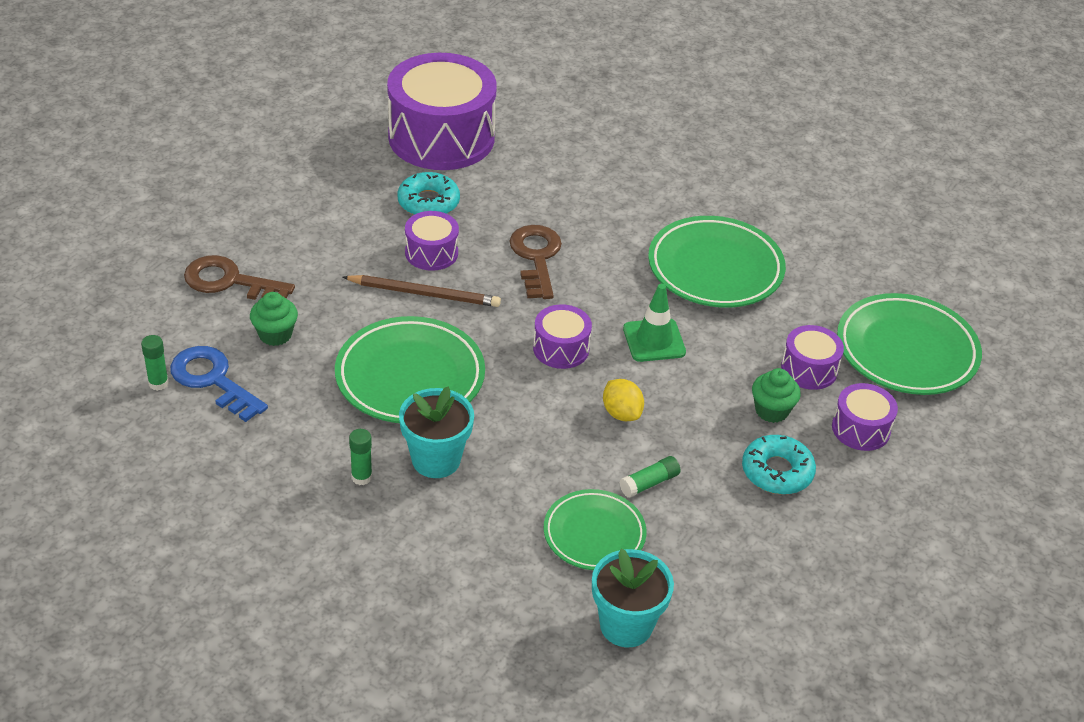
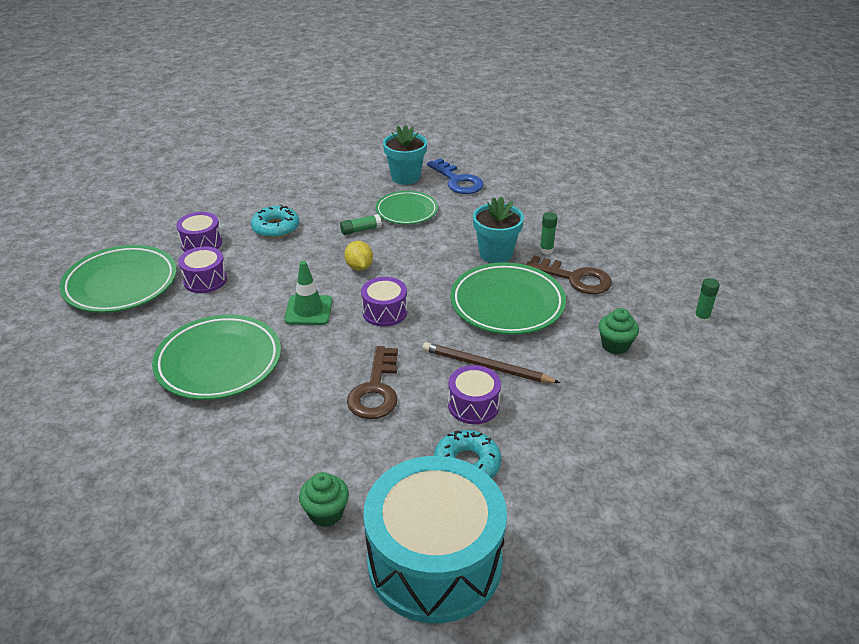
camera: 165 degrees left, 5 degrees down
(212, 380) = (659, 316): blue key -> blue key (458, 181)
(229, 281) = (664, 396): brown key -> brown key (575, 278)
(441, 137) = (434, 561): purple drum -> turquoise drum
(771, 411) = (253, 258): green cupcake -> green cupcake (326, 513)

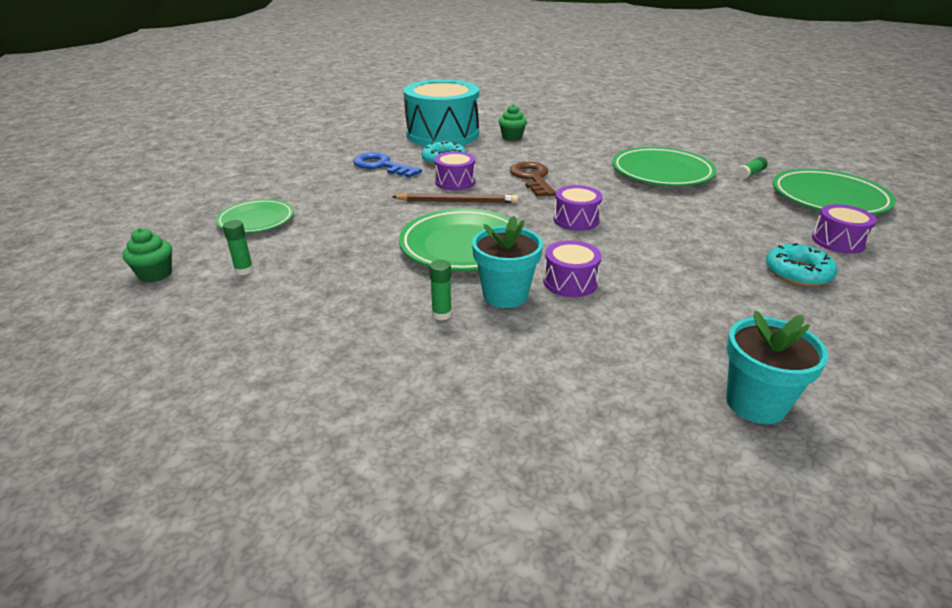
camera: 160 degrees right, 5 degrees down
(205, 280) = (769, 214): purple drum -> purple drum (570, 282)
(308, 310) = (643, 210): green traffic cone -> none
(359, 267) = (646, 251): yellow lemon -> none
(361, 230) = (699, 291): green glue stick -> green glue stick (750, 174)
(406, 211) = (675, 332): green plate -> green plate (256, 220)
(458, 181) = (659, 419): blue key -> blue key (381, 166)
(575, 278) = (394, 285): brown key -> none
(615, 345) = (344, 233): green cupcake -> green cupcake (155, 274)

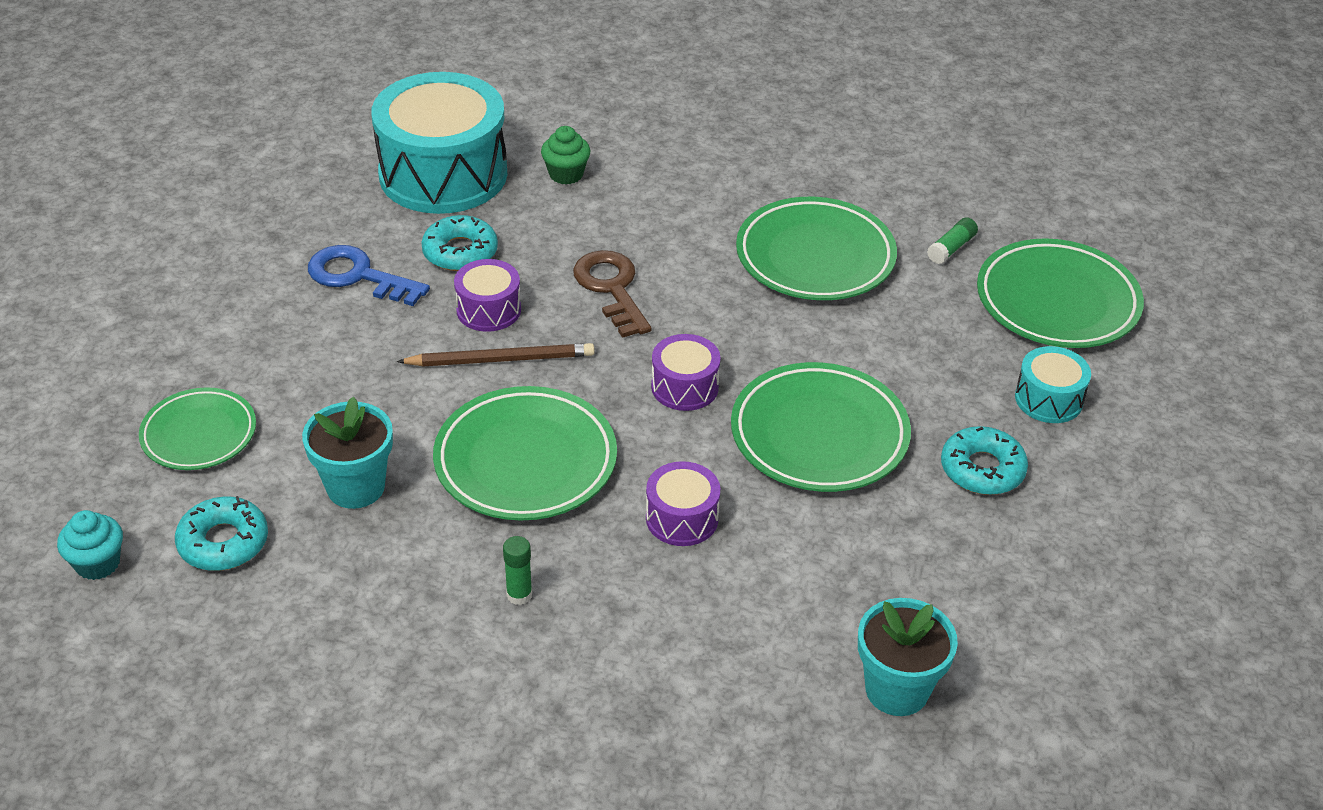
camera: 10 degrees left, 10 degrees up
(155, 274) = (97, 563): green cupcake -> turquoise cupcake
(244, 270) = (223, 542): green glue stick -> turquoise donut
(505, 295) = (598, 552): turquoise flower pot -> turquoise flower pot (355, 487)
(671, 247) = (819, 435): none -> green plate
(838, 241) = (1048, 399): purple drum -> turquoise drum

